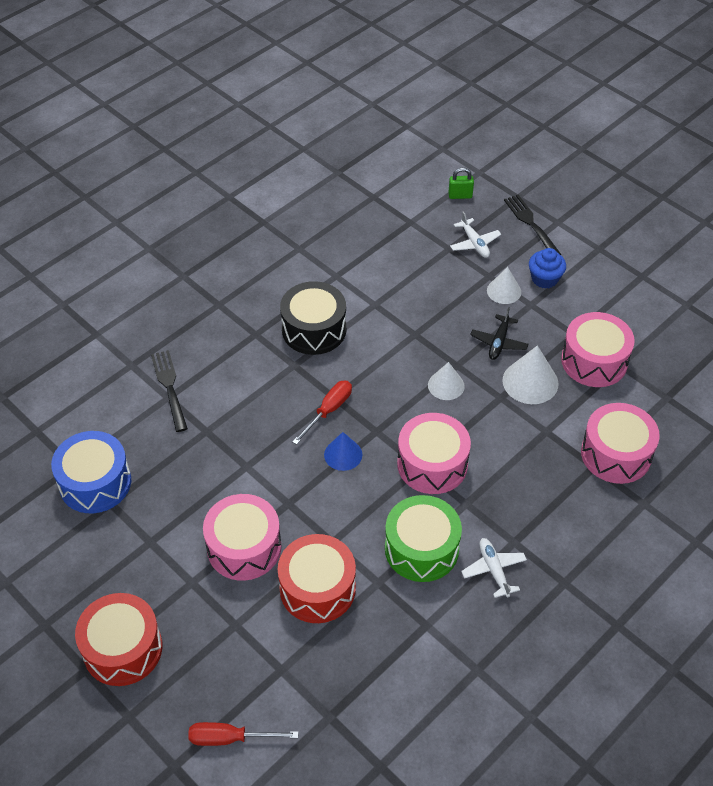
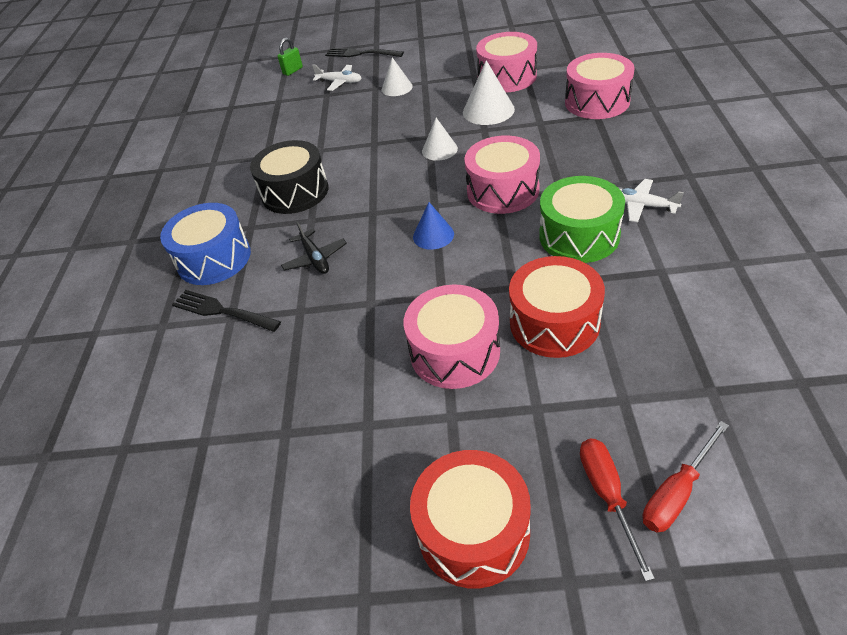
camera: 40 degrees left, 5 degrees down
(95, 483) = (246, 432): blue drum -> blue drum (214, 258)
(328, 410) = (381, 222): red screwdriver -> red screwdriver (607, 495)
(499, 342) = (436, 109): black plane -> black plane (315, 258)
(544, 279) = (412, 67): blue cupcake -> none

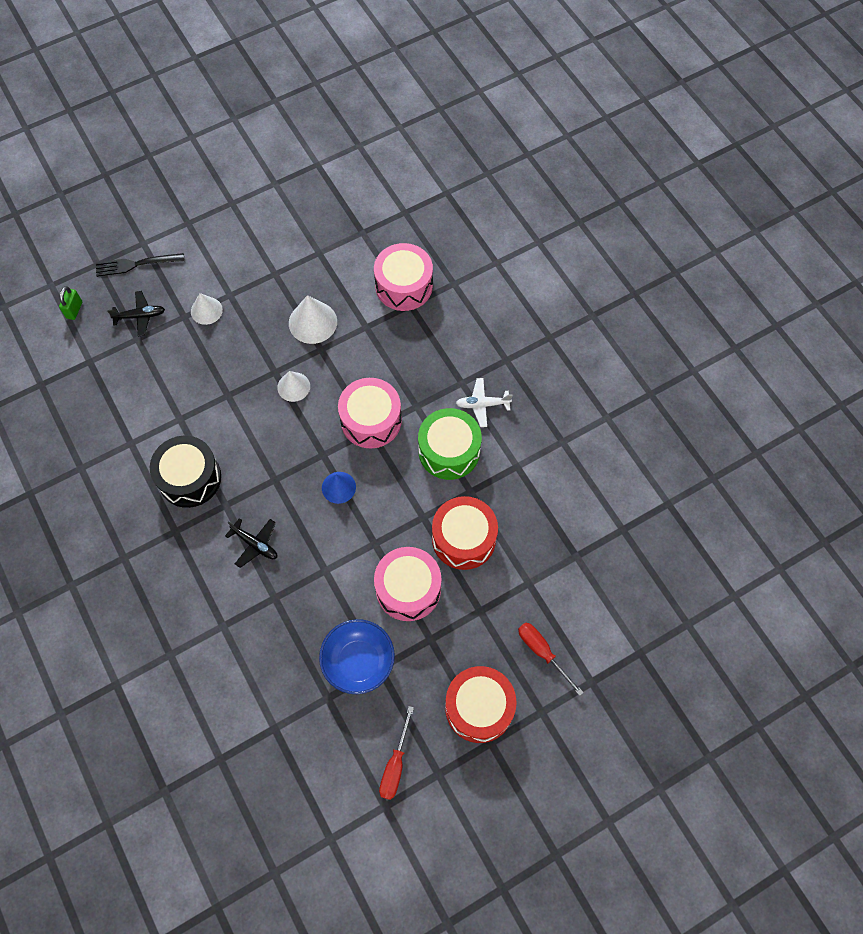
camera: 35 degrees left, 20 degrees up
(214, 258) = (166, 575): blue drum -> none
(223, 311) = (212, 622): black fork -> none
(340, 82) = (140, 316): white plane -> black plane
(347, 407) = (358, 662): none -> blue bowl
(507, 77) = (308, 269): pink drum -> none
(677, 492) = (578, 634): red screwdriver -> red screwdriver (395, 765)

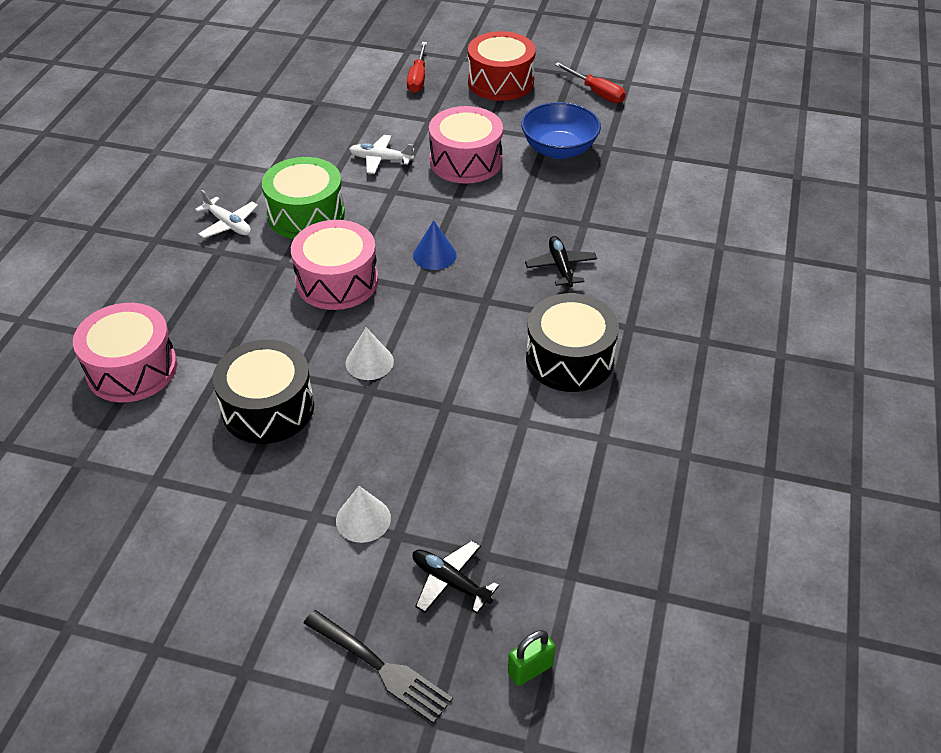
camera: 135 degrees left, 20 degrees down
(313, 322) = (268, 408): white cone -> black drum
(395, 765) = (596, 92): red screwdriver -> red screwdriver turned 75 degrees clockwise
(463, 539) = (380, 159): red drum -> white plane

